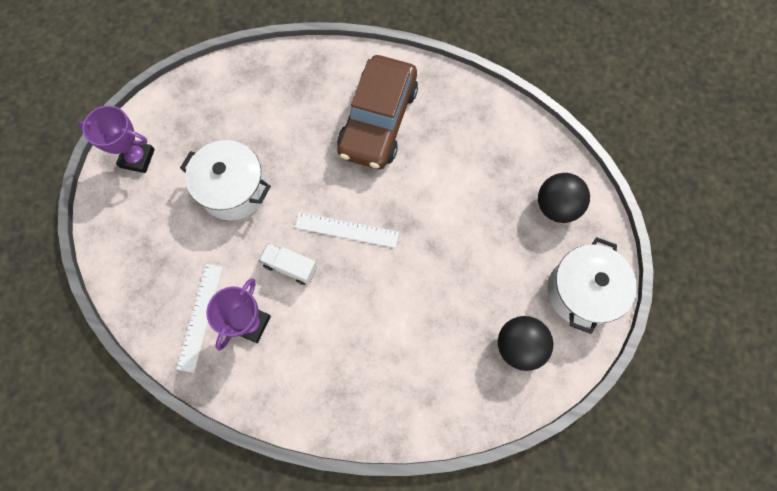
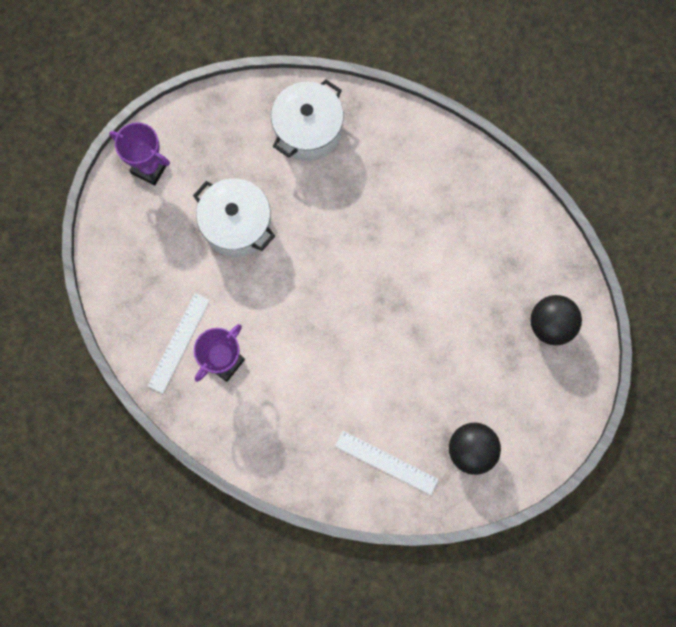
camera: 15 degrees right, 5 degrees up
(290, 267) = (274, 317): white truck -> none
(346, 230) = (337, 294): white ruler -> white ruler (386, 462)
(378, 121) = (397, 189): brown car -> none
(581, 291) = (548, 415): white pot -> white pot (308, 130)

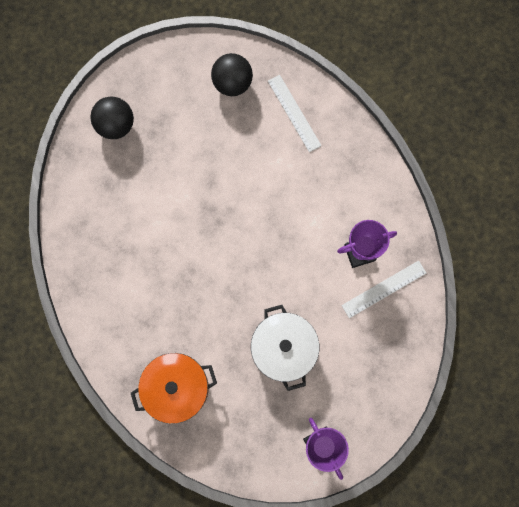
camera: 145 degrees left, 0 degrees up
(308, 130) = (177, 388): white pot -> orange pot

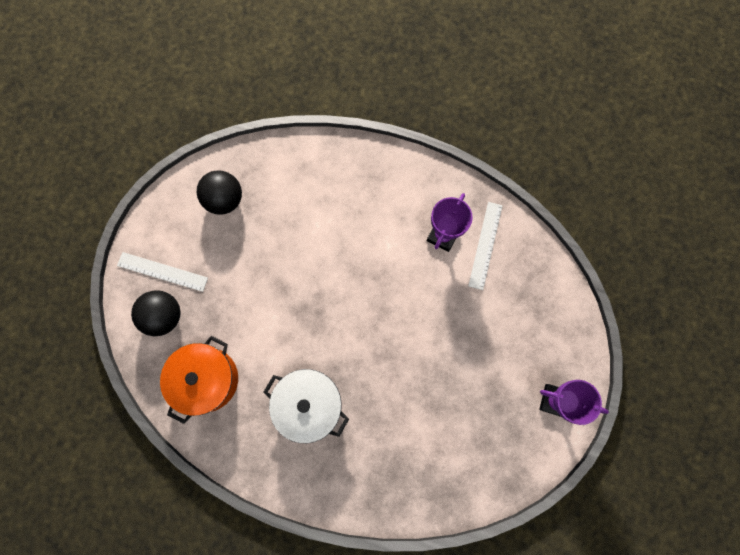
camera: 45 degrees left, 0 degrees up
(177, 388) = (413, 467): orange pot -> orange pot (207, 379)
(283, 349) = (460, 359): white pot -> white pot (309, 404)
(294, 113) = (293, 179): white ruler -> white ruler (162, 272)

